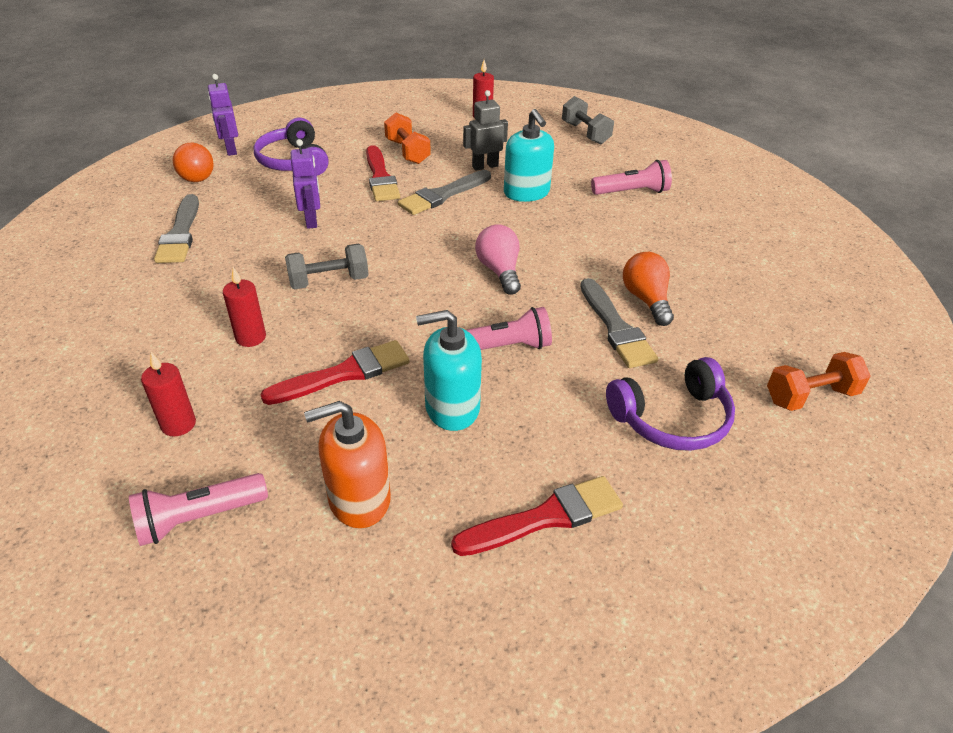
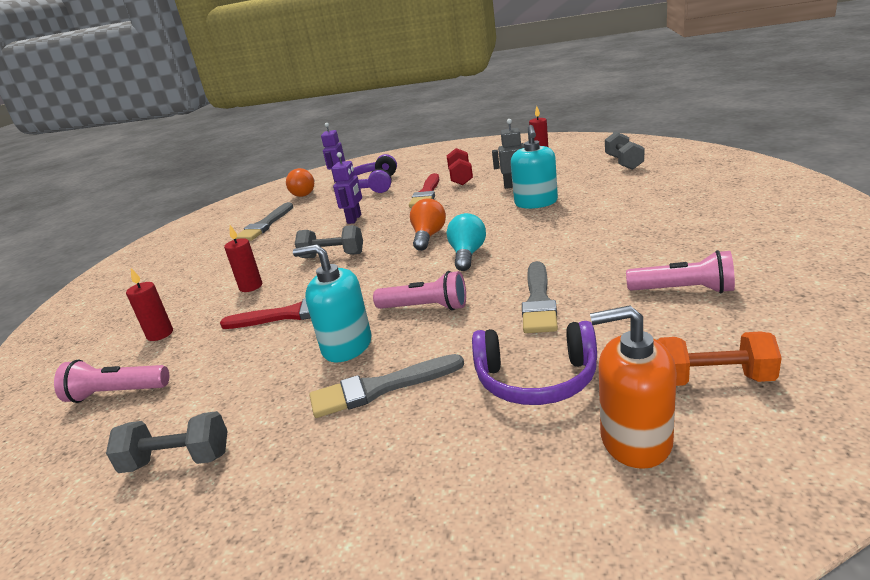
camera: 30 degrees right, 15 degrees down
(359, 499) = (224, 399): orange soap dispenser -> orange soap dispenser (635, 440)
(370, 583) = (177, 460): none -> grey dumbbell
(407, 152) = (461, 178): orange dumbbell -> red dumbbell
(443, 195) = (465, 204): grey brush -> grey brush (380, 388)
(499, 271) = (467, 255): pink light bulb -> turquoise light bulb
(545, 517) = (351, 440): red brush -> none
(632, 192) = (636, 202): pink flashlight -> pink flashlight (683, 290)
(646, 300) = (586, 282): orange light bulb -> orange light bulb (428, 236)

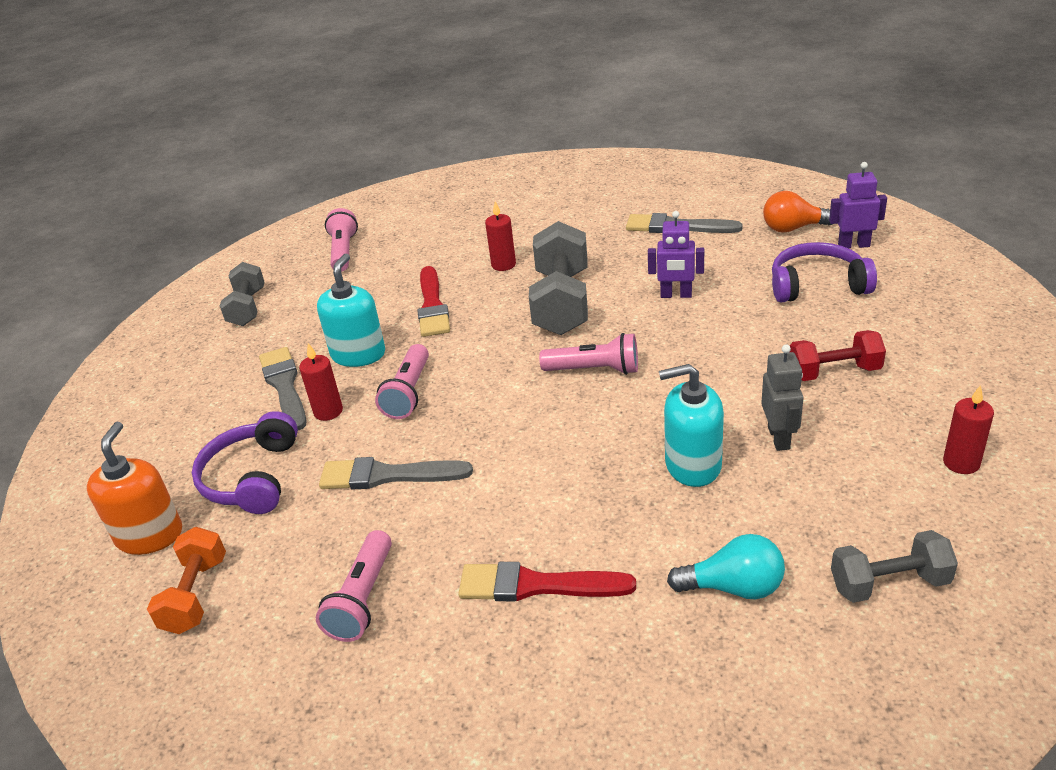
camera: 85 degrees right, 10 degrees up
(160, 334) = (428, 240): red candle -> red candle (328, 411)
(332, 256) = (562, 302): grey dumbbell -> grey dumbbell, size x1.66
(426, 193) = (763, 345): red brush -> red brush (536, 585)
(428, 236) = (594, 370): orange light bulb -> pink flashlight
(467, 255) = (526, 410): turquoise light bulb -> turquoise light bulb (734, 587)

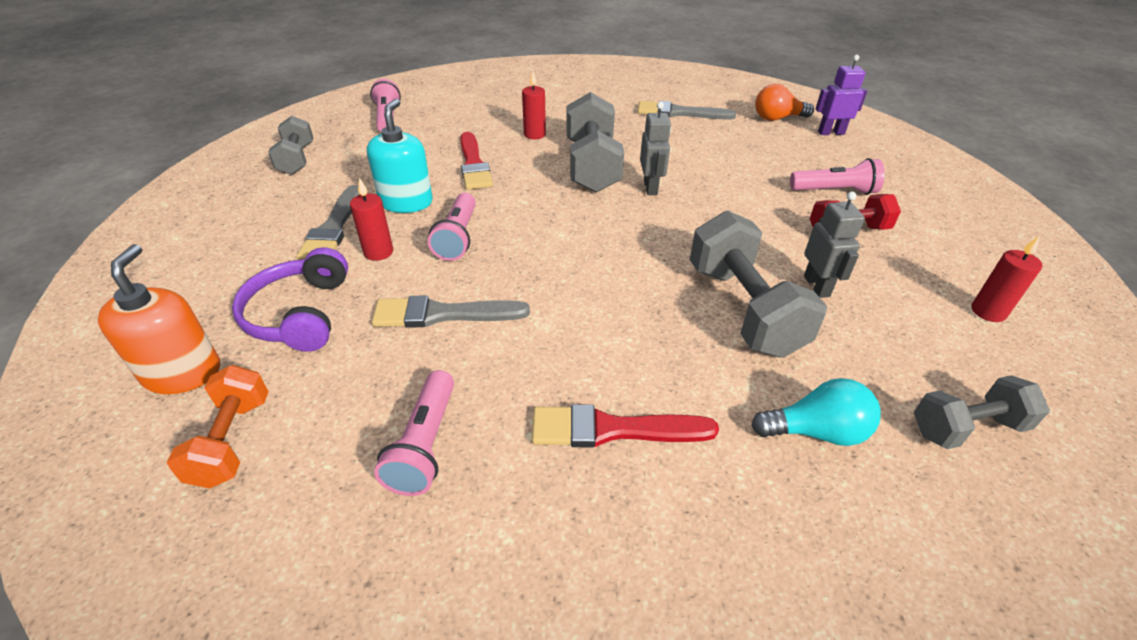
camera: 10 degrees left, 5 degrees up
(284, 386) = (333, 228): grey brush -> grey brush turned 150 degrees counterclockwise
(594, 370) = (632, 222): pink flashlight -> pink flashlight (835, 191)
(623, 327) = (651, 188): none -> grey robot
(676, 295) = (692, 164): purple robot -> none
(692, 465) = (743, 309): turquoise soap dispenser -> grey dumbbell
(817, 285) = (810, 161): purple headphones -> none

